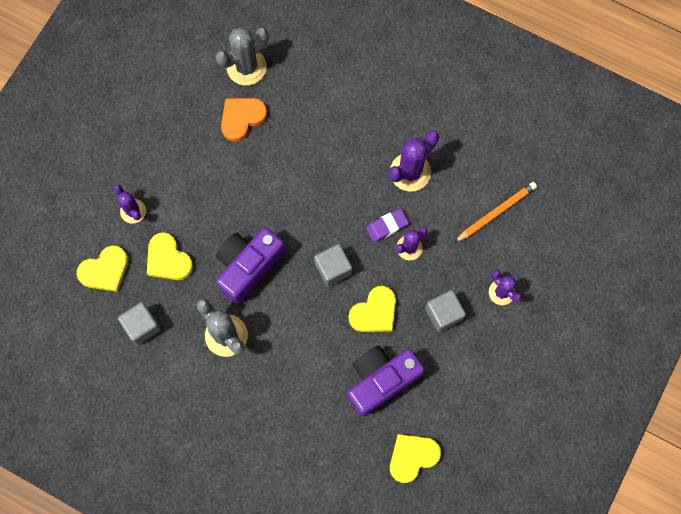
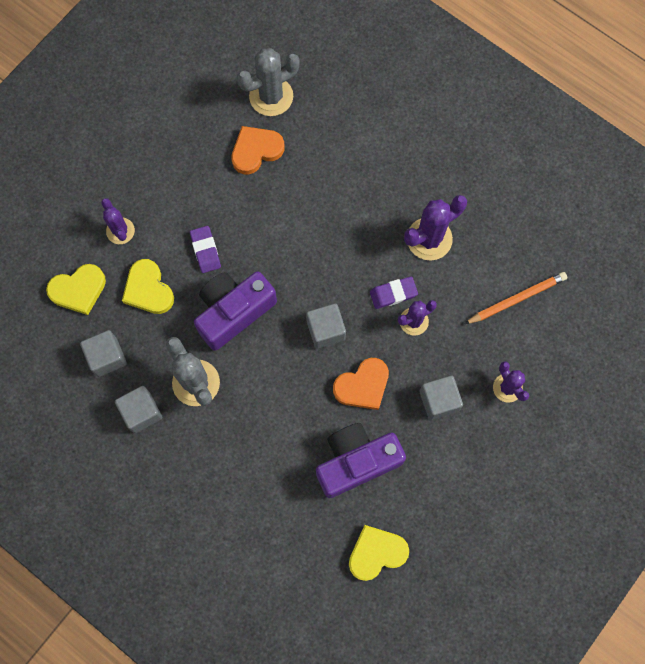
camera: 10 degrees right, 0 degrees up
(182, 370) = (141, 412): none -> grey cube
(213, 216) = (205, 250): none -> purple eraser
(374, 312) = (362, 386): yellow heart -> orange heart

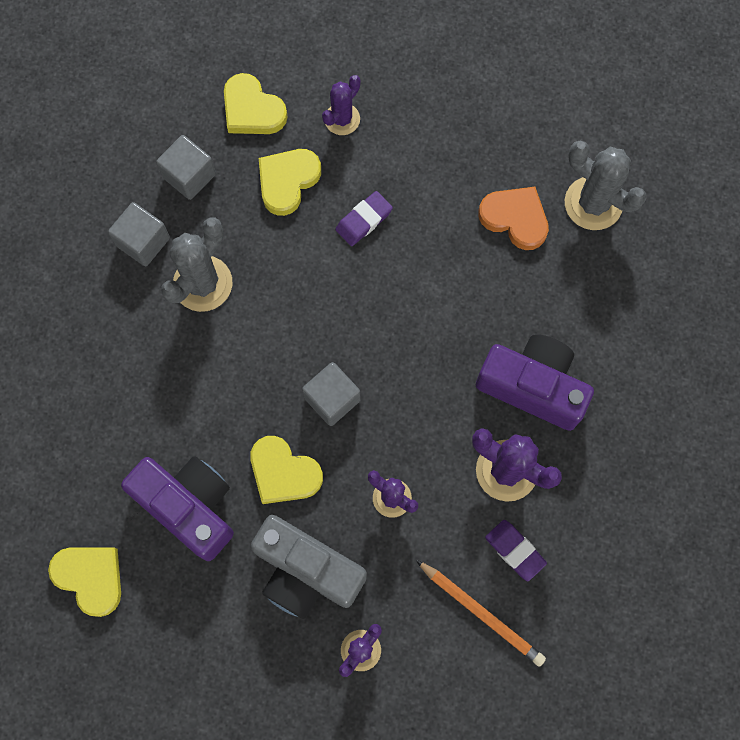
camera: 65 degrees right, 0 degrees up
(233, 312) = (305, 285): purple camera -> purple camera (533, 386)
(362, 386) = (283, 472): orange heart -> yellow heart
(393, 294) = (415, 458): purple eraser -> purple eraser (515, 550)
(439, 400) = (306, 572): grey cube -> grey camera

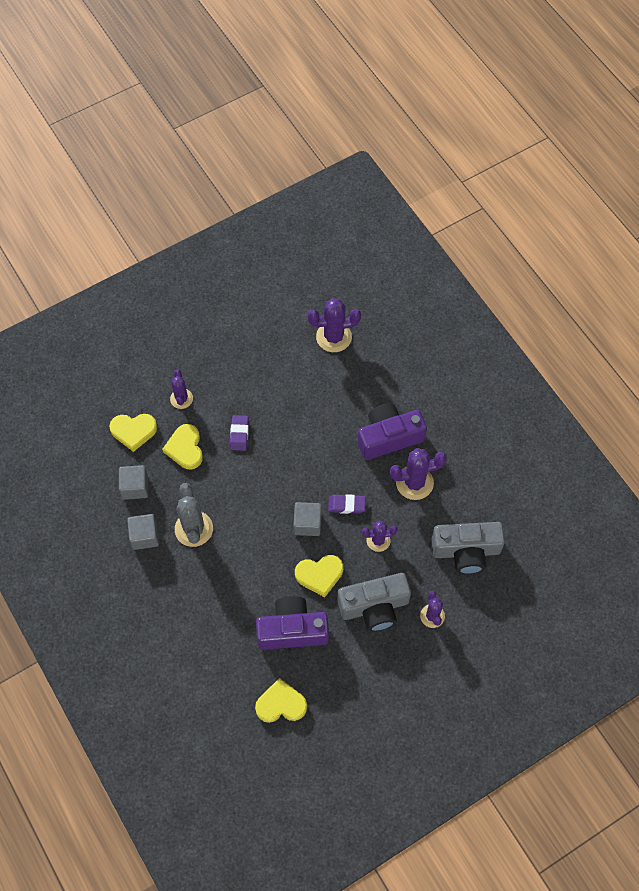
camera: 45 degrees left, 10 degrees down
(482, 613) = (466, 551): orange pencil -> grey camera
(515, 218) = (306, 373): orange heart -> none
(515, 550) = (452, 512): purple eraser -> purple eraser (346, 505)
(593, 203) = (334, 337): grey cactus -> purple cactus

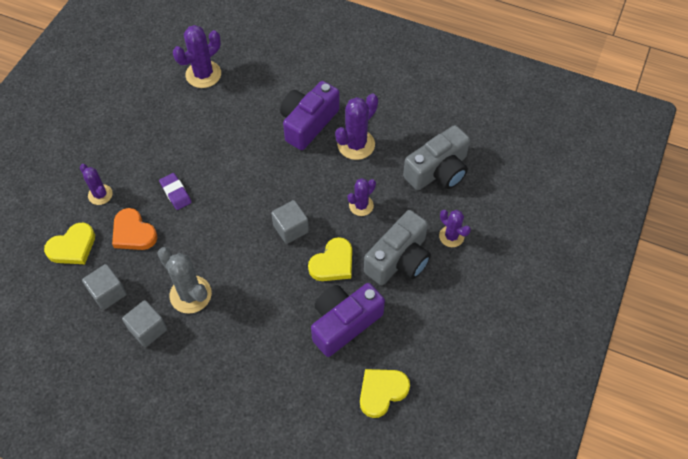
camera: 35 degrees left, 5 degrees down
(185, 448) = (133, 233): yellow heart -> orange heart
(346, 505) = (313, 194): purple eraser -> none

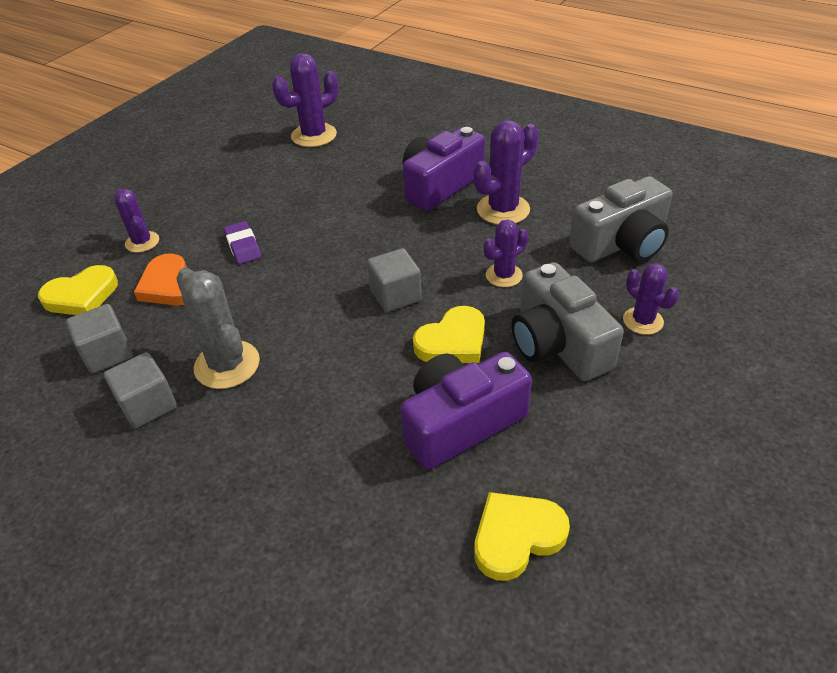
camera: 10 degrees right, 15 degrees down
(399, 259) = (558, 344): grey camera -> grey camera turned 105 degrees clockwise

